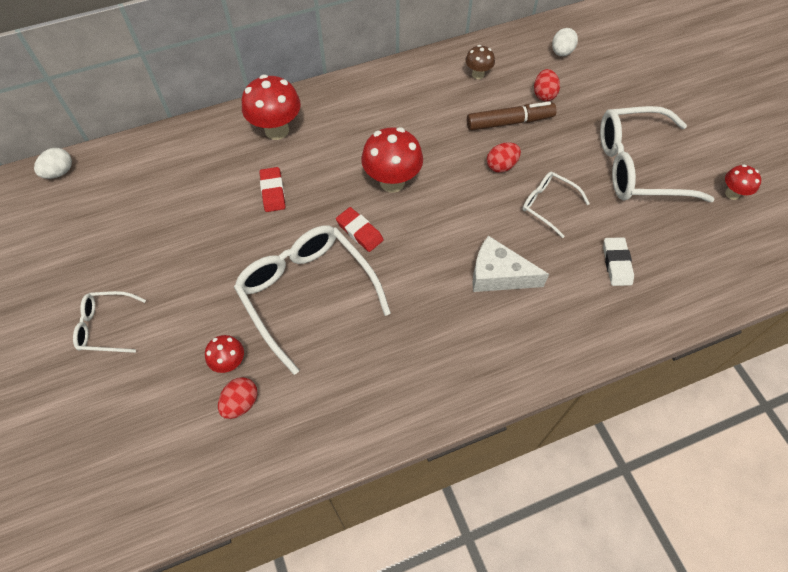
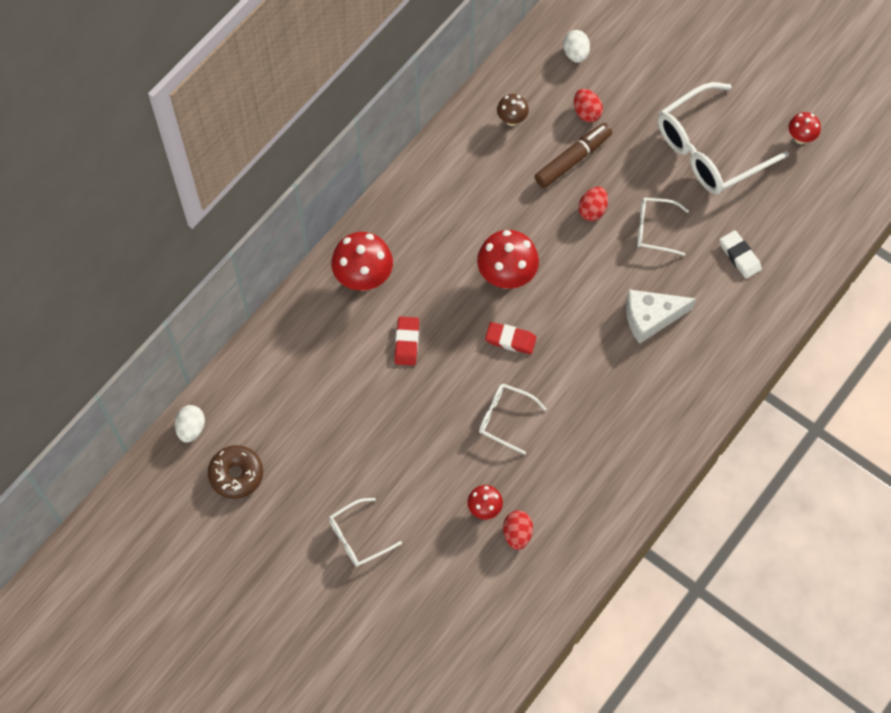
camera: 30 degrees left, 5 degrees up
(59, 223) = (236, 475): none -> brown donut
(273, 192) = (407, 342): red eraser -> red eraser turned 45 degrees clockwise
(307, 293) = (505, 419): white glasses -> white glasses, size x0.51

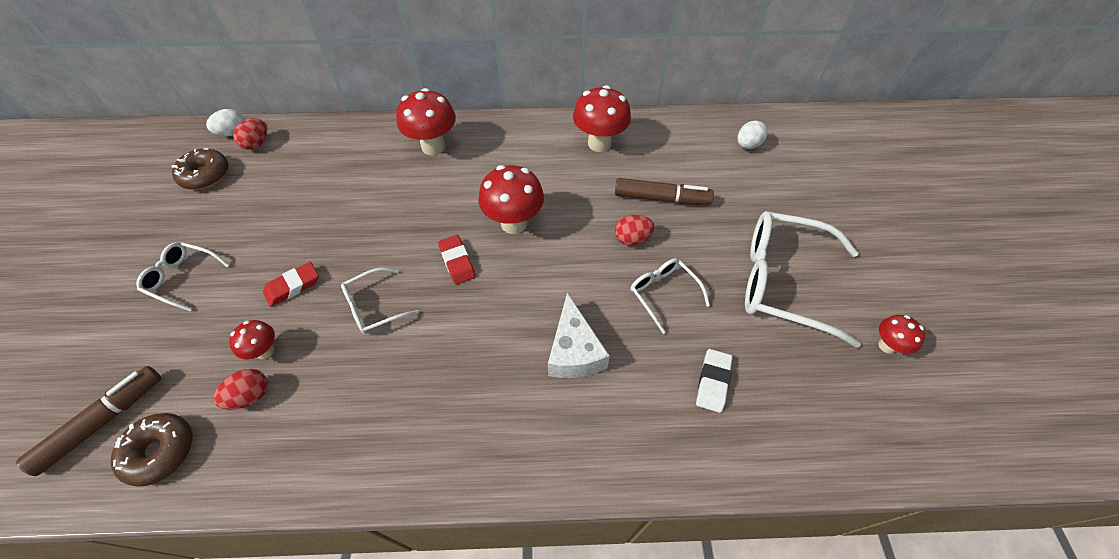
camera: 50 degrees right, 10 degrees down
(407, 342) = (398, 200): red eraser -> red eraser (293, 286)
(461, 635) = (102, 422): none -> brown marker
(476, 154) = (599, 143): none -> red mushroom
(505, 419) = (374, 307): white glasses -> white glasses turned 105 degrees counterclockwise
(512, 120) = (650, 145): brown mushroom -> none
(517, 606) = (160, 451): none -> brown donut
(586, 112) = (710, 181): red egg -> red egg (257, 144)
(650, 318) = (574, 351): white cheese -> white cheese turned 135 degrees counterclockwise

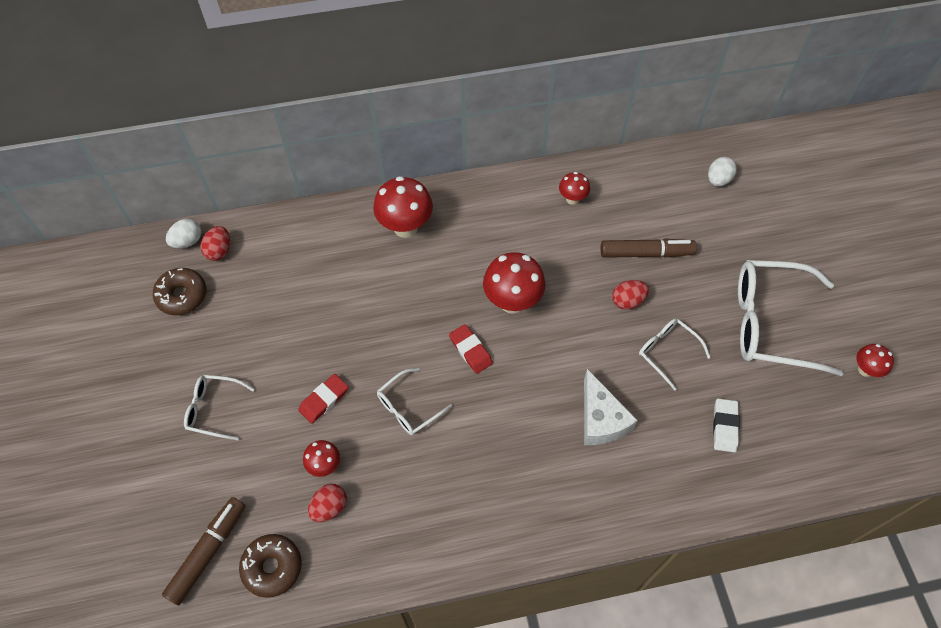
camera: 10 degrees left, 5 degrees up
(599, 143) = (572, 199): red mushroom -> red mushroom, size x0.55

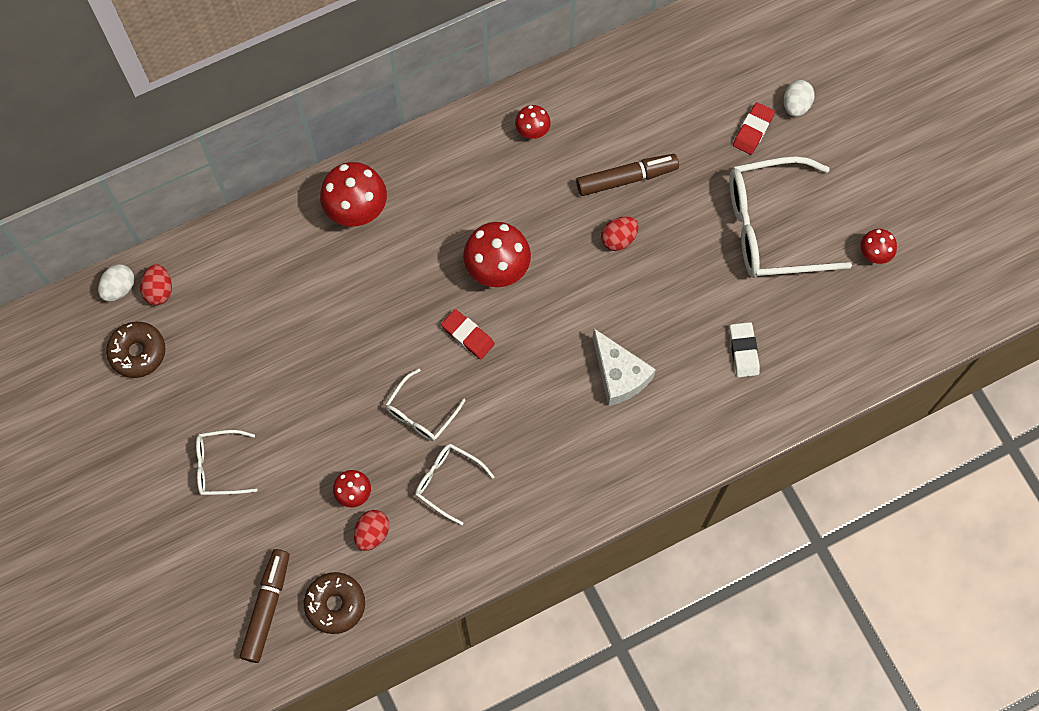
camera: 15 degrees left, 10 degrees up
(324, 400) = (331, 427): red eraser -> red eraser (753, 130)
(667, 352) = (671, 286): white glasses -> white glasses (448, 482)
(718, 180) = (687, 69): white egg -> white egg (796, 105)

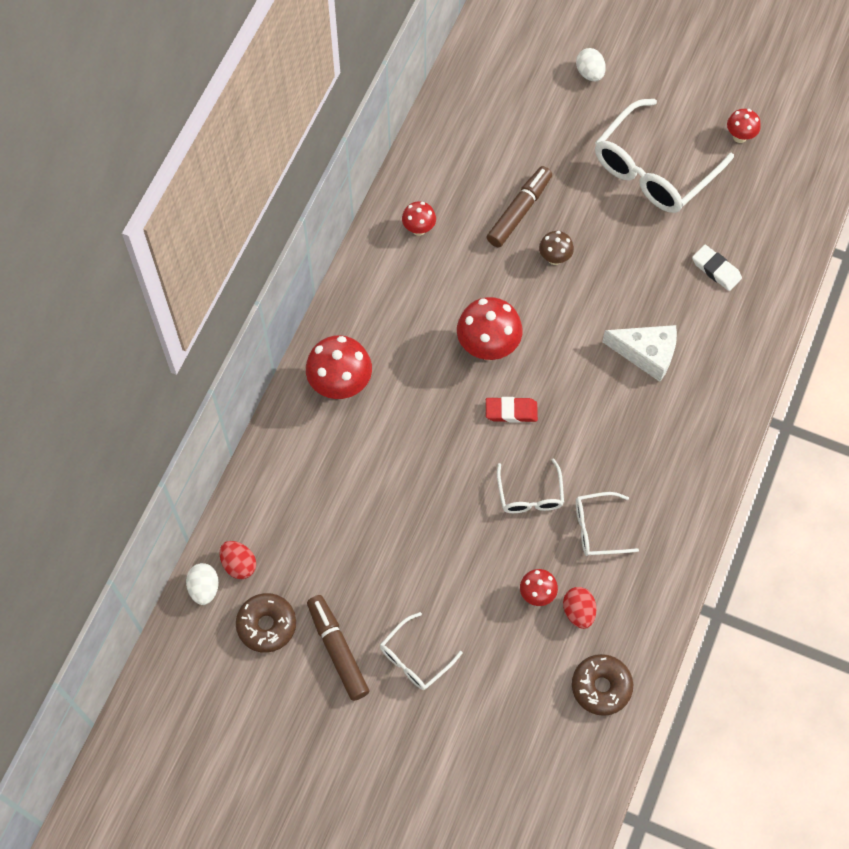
camera: 40 degrees left, 5 degrees down
(267, 607) = (552, 733): brown marker -> brown marker (337, 650)
(618, 239) = (554, 258): red egg -> brown mushroom
(753, 130) = (576, 112): red eraser -> none

